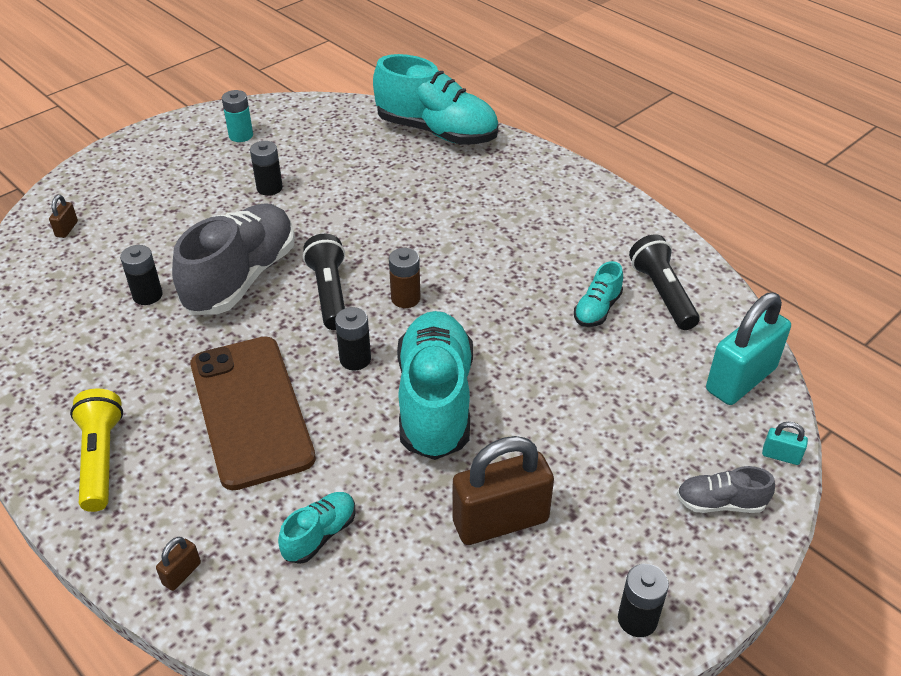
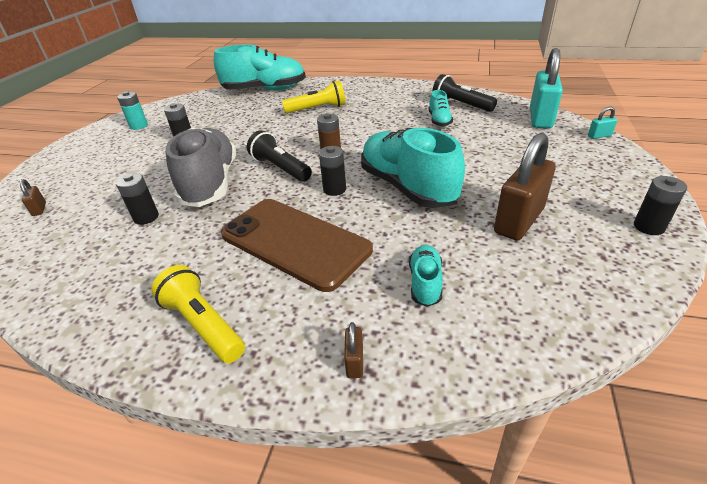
camera: 30 degrees left, 5 degrees down
(466, 205) = (317, 109): none -> yellow flashlight
(720, 503) = (604, 163): grey shoe -> none

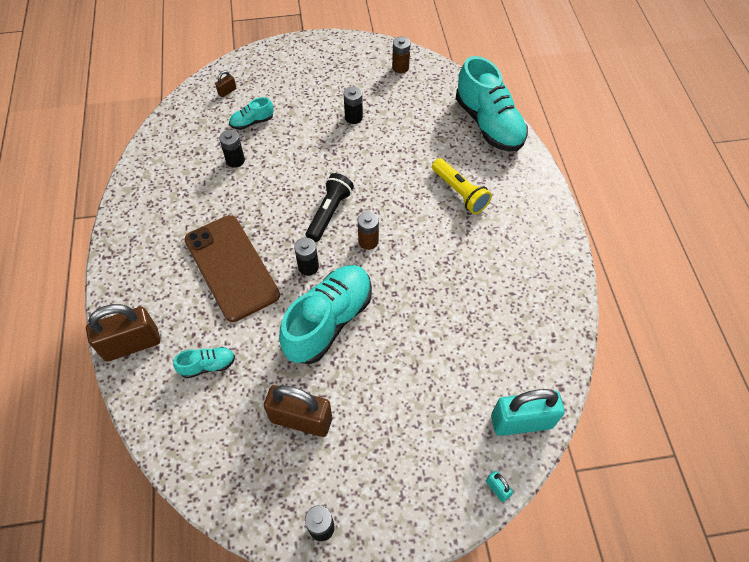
camera: 65 degrees right, 20 degrees up
(139, 126) = (367, 68): turquoise battery -> none
(161, 112) = (400, 67): none -> brown battery
(203, 325) = (143, 253): yellow flashlight -> none
(211, 183) = (291, 175): grey shoe -> none
(294, 242) = (231, 267): brown phone -> brown phone turned 45 degrees counterclockwise
(355, 362) = (132, 344): brown padlock -> brown padlock, size x2.37
(439, 120) = (475, 316): turquoise shoe -> turquoise shoe (252, 122)
(461, 105) = (528, 330): black flashlight -> none

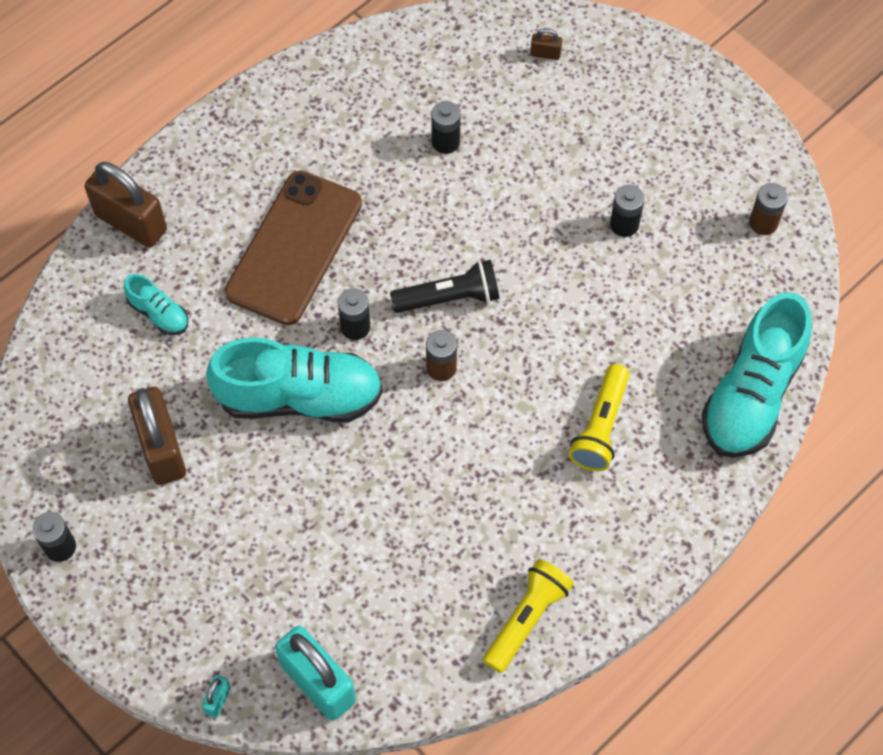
camera: 55 degrees right, 5 degrees up
(252, 122) = (519, 117): turquoise shoe -> none
(549, 290) = (526, 619): none -> yellow flashlight

